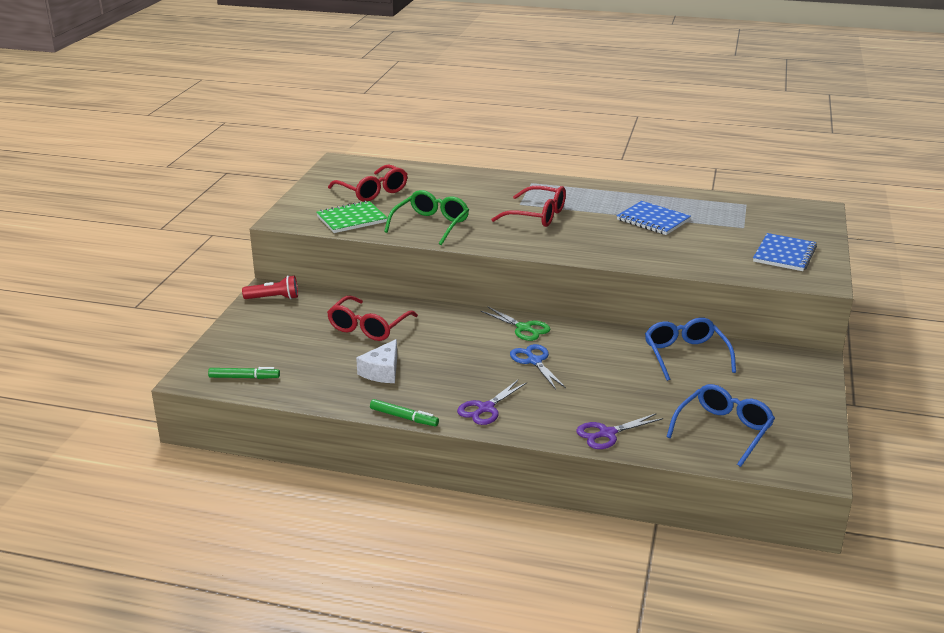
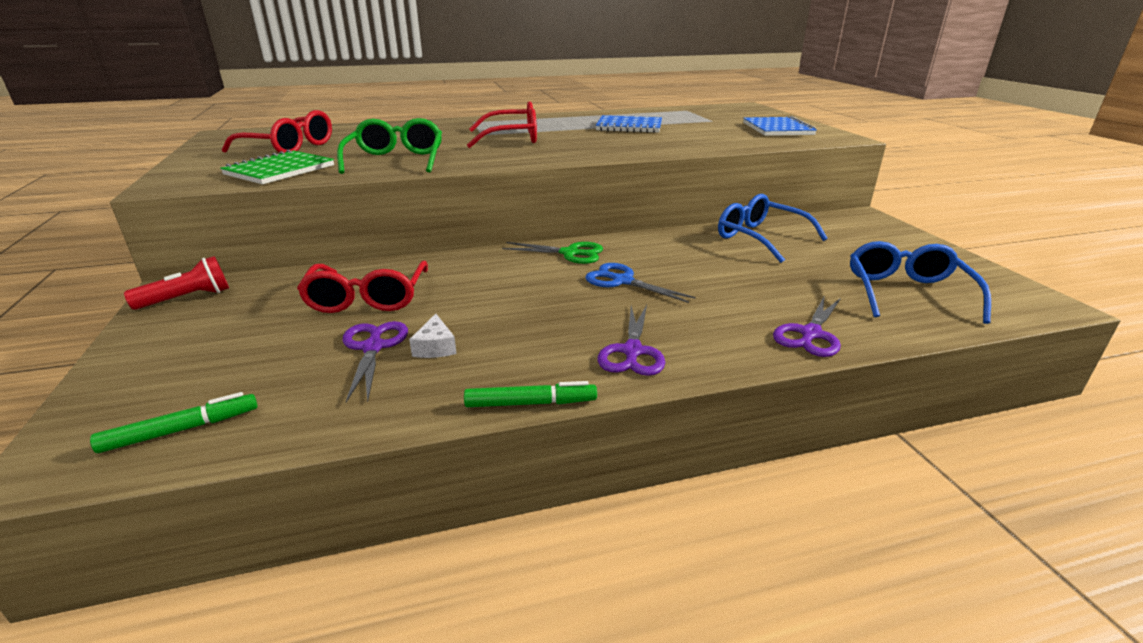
camera: 30 degrees left, 0 degrees up
(351, 361) = (373, 347): none -> purple scissors
(382, 371) = (435, 347): white cheese -> white cheese, size x0.63

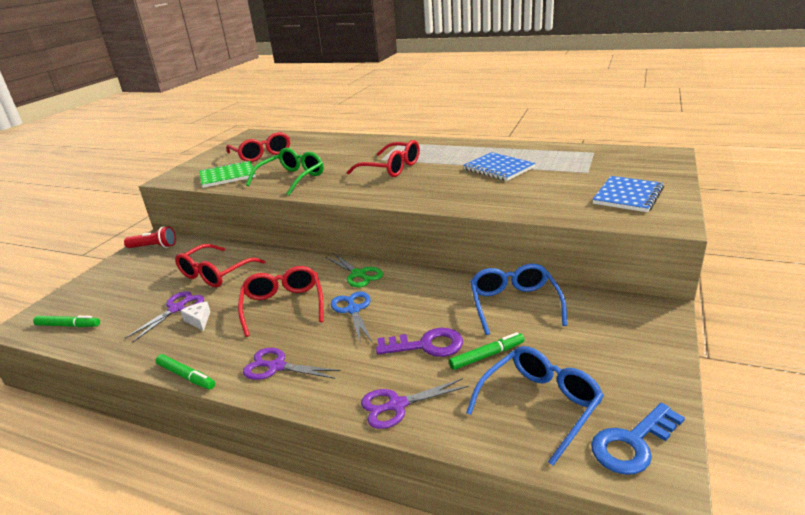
camera: 40 degrees right, 0 degrees up
(435, 347) = (199, 320): white cheese -> white cheese turned 120 degrees clockwise
(531, 300) = (283, 305): none -> red glasses
(632, 351) = (276, 366): purple scissors -> purple scissors turned 60 degrees clockwise
(747, 285) = (426, 345): none -> purple key
(808, 276) = (487, 356): none -> green marker
(998, 292) = (632, 443): none -> blue key

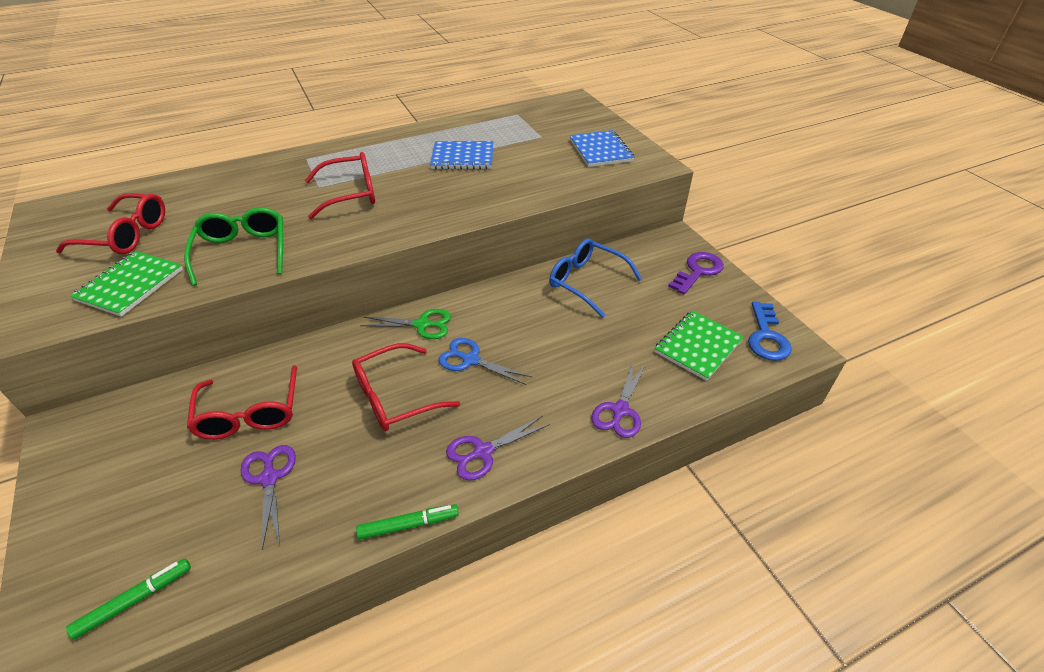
camera: 50 degrees left, 15 degrees up
(154, 247) = (81, 436): red flashlight -> none
(199, 320) = (322, 470): white cheese -> none
(283, 305) = (395, 397): red glasses -> red glasses turned 60 degrees counterclockwise
(426, 345) = (573, 352): purple key -> purple key (698, 271)
(487, 356) = (623, 333): green marker -> none
(540, 405) = (697, 346): blue glasses -> green notebook

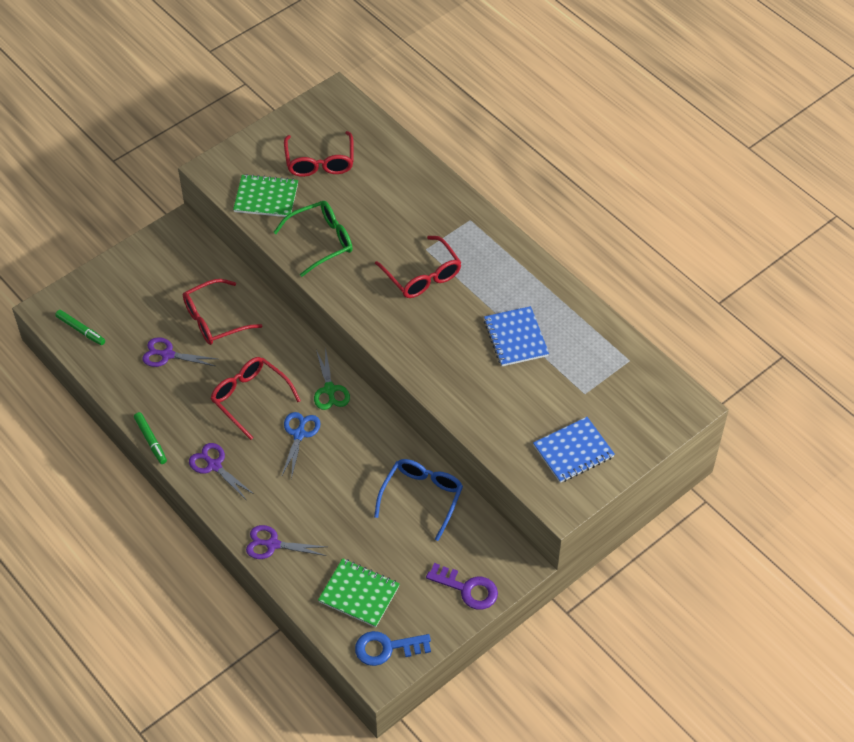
camera: 75 degrees right, 10 degrees up
(269, 478) = (167, 354): purple scissors -> purple scissors turned 135 degrees counterclockwise

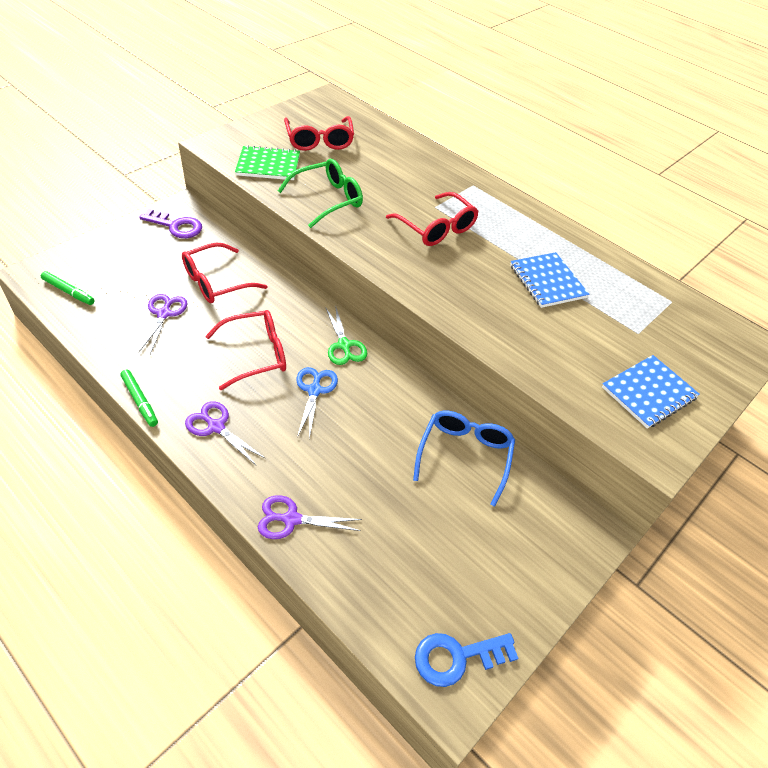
camera: 10 degrees left, 5 degrees down
(167, 354) = (164, 314): purple scissors -> purple scissors turned 90 degrees clockwise
(250, 398) = (256, 354): red glasses -> red glasses turned 120 degrees clockwise
(359, 594) = (408, 580): green notebook -> none
(467, 589) = (543, 566): purple key -> purple key (176, 226)

